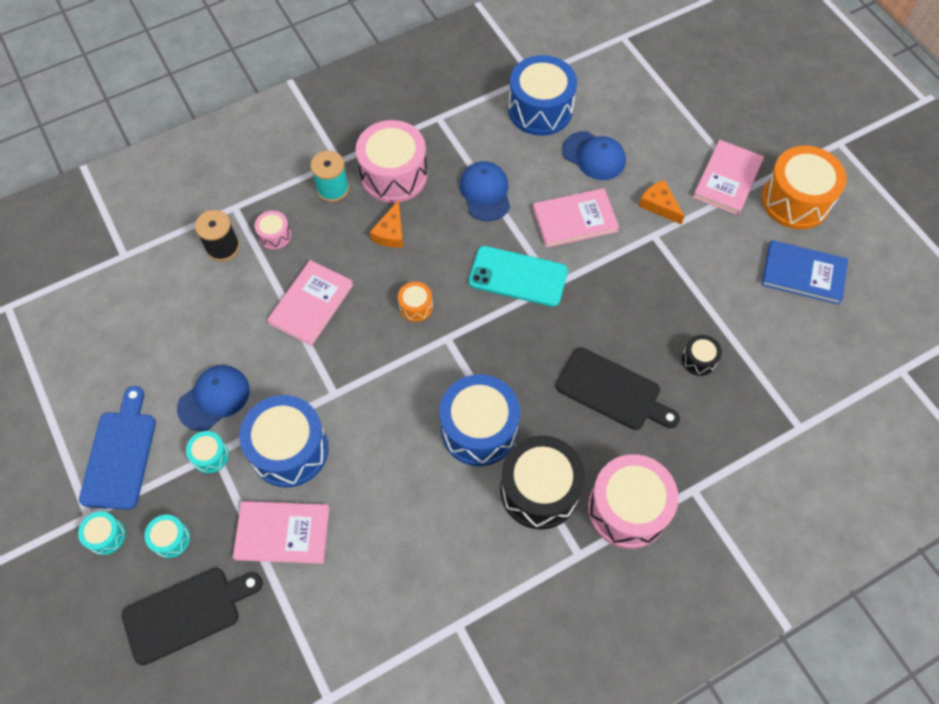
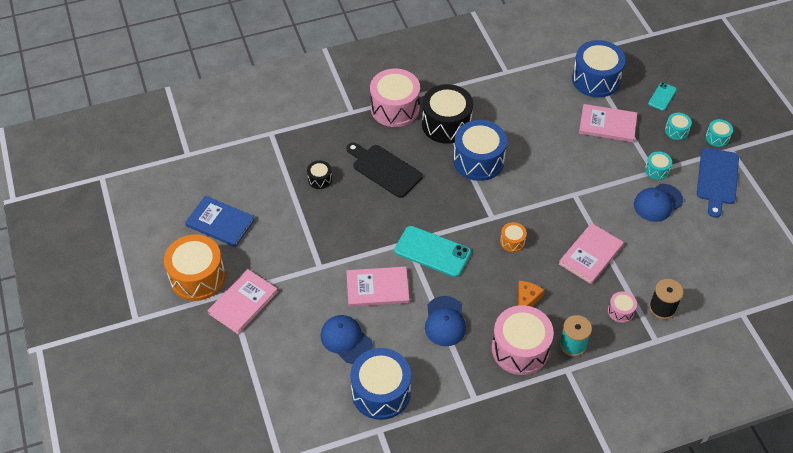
camera: 170 degrees left, 10 degrees down
(186, 613) = (662, 96): black cutting board -> turquoise phone
(289, 450) = (604, 166): blue drum -> blue drum (595, 79)
(659, 205) = (307, 289): orange cheese -> none

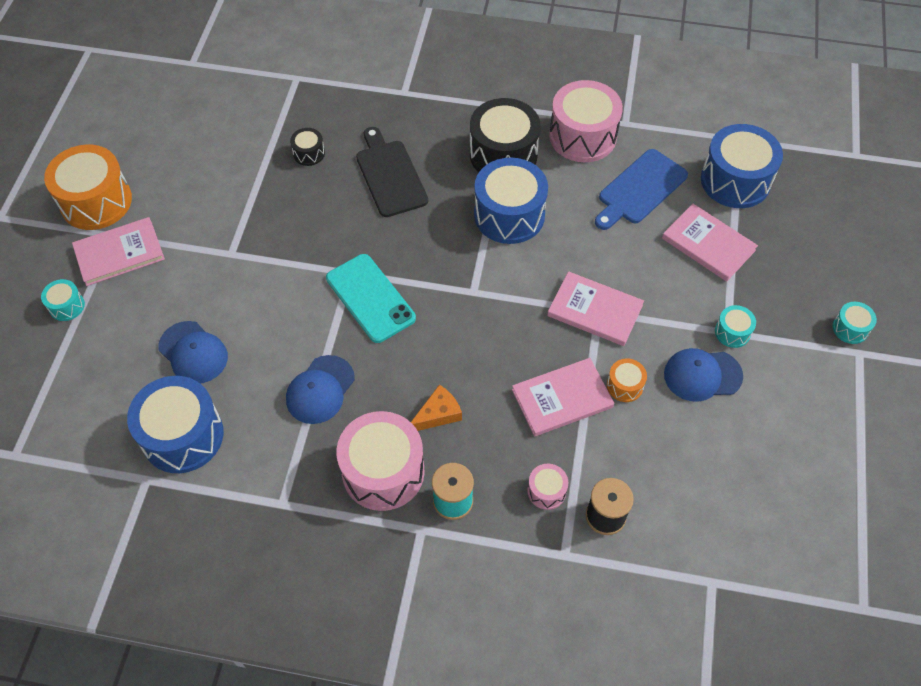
camera: 30 degrees right, 5 degrees up
(220, 223) = (166, 153): blue book -> none
(346, 340) = (193, 353): blue cap -> blue cap turned 150 degrees clockwise
(377, 288) = (274, 310): pink book -> pink book (595, 310)
(395, 108) = (456, 109): pink drum -> pink drum (582, 136)
(512, 241) = (475, 333): orange drum -> orange drum (625, 385)
(662, 96) = (811, 240): turquoise phone -> none
(676, 131) = (798, 294): turquoise drum -> turquoise drum (67, 306)
(717, 179) = (810, 383): blue cutting board -> blue cutting board (640, 189)

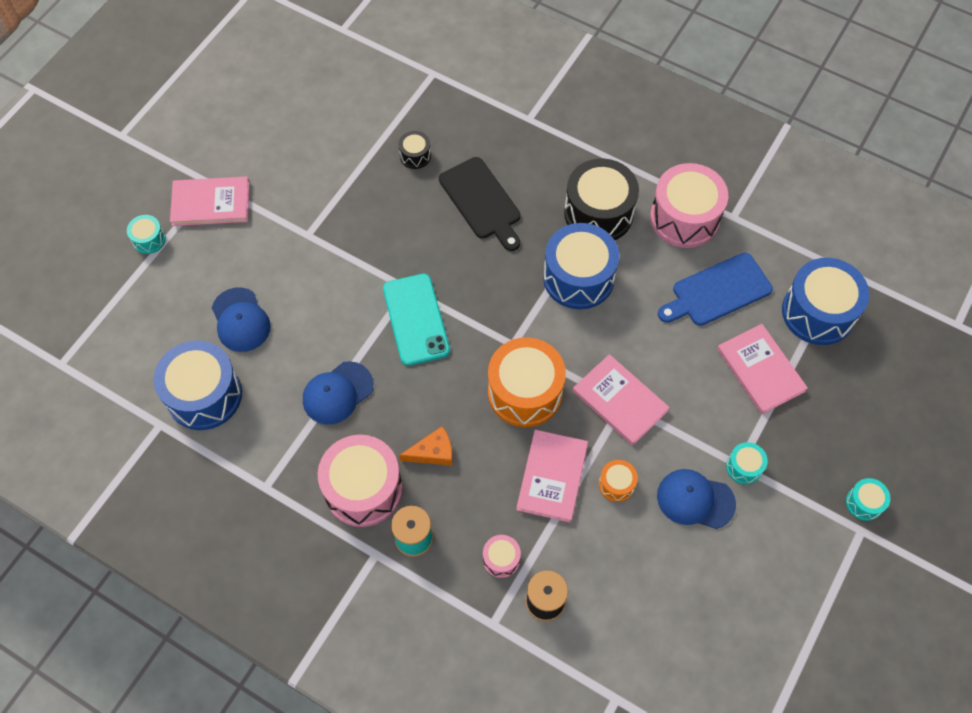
camera: 20 degrees right, 5 degrees up
(96, 201) = (208, 145): orange drum -> orange drum (525, 392)
(390, 175) = (482, 201): black cutting board -> black cutting board turned 150 degrees clockwise
(562, 398) = (552, 477): pink book -> pink book turned 75 degrees counterclockwise

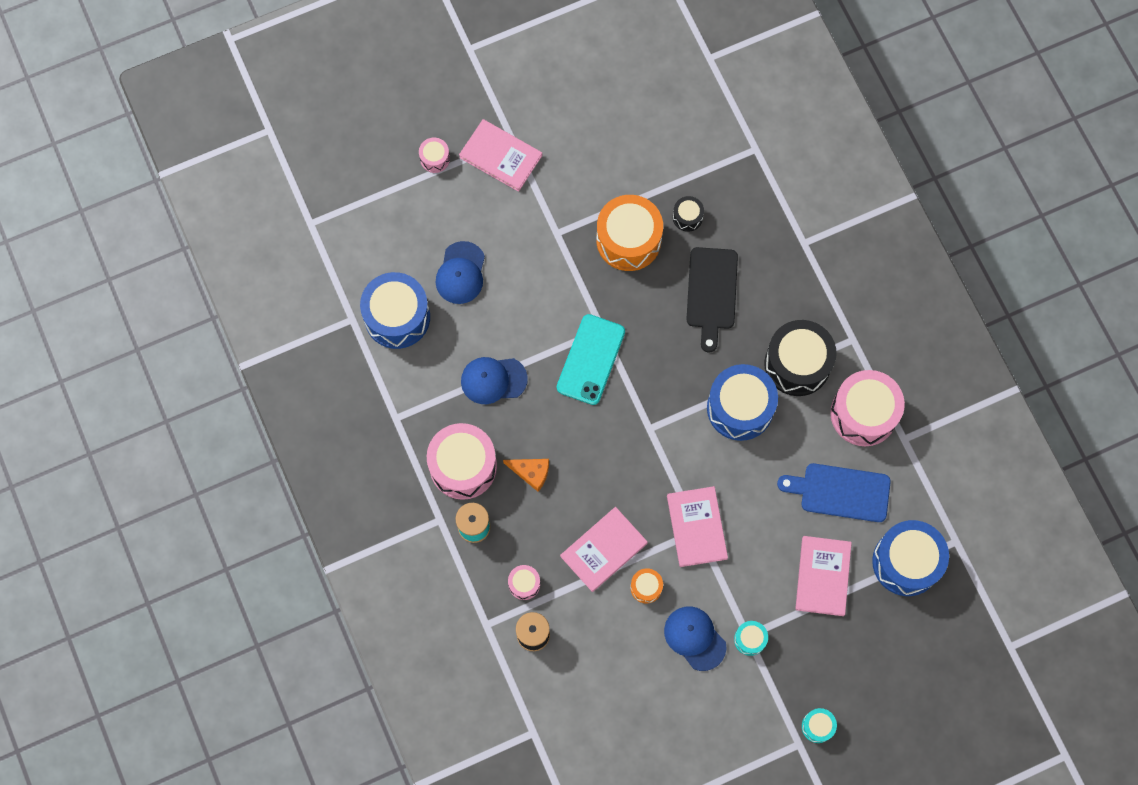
camera: 35 degrees right, 10 degrees up
(149, 239) = (435, 159): turquoise drum -> pink drum
(525, 392) = (631, 472): orange drum -> orange drum (628, 240)

